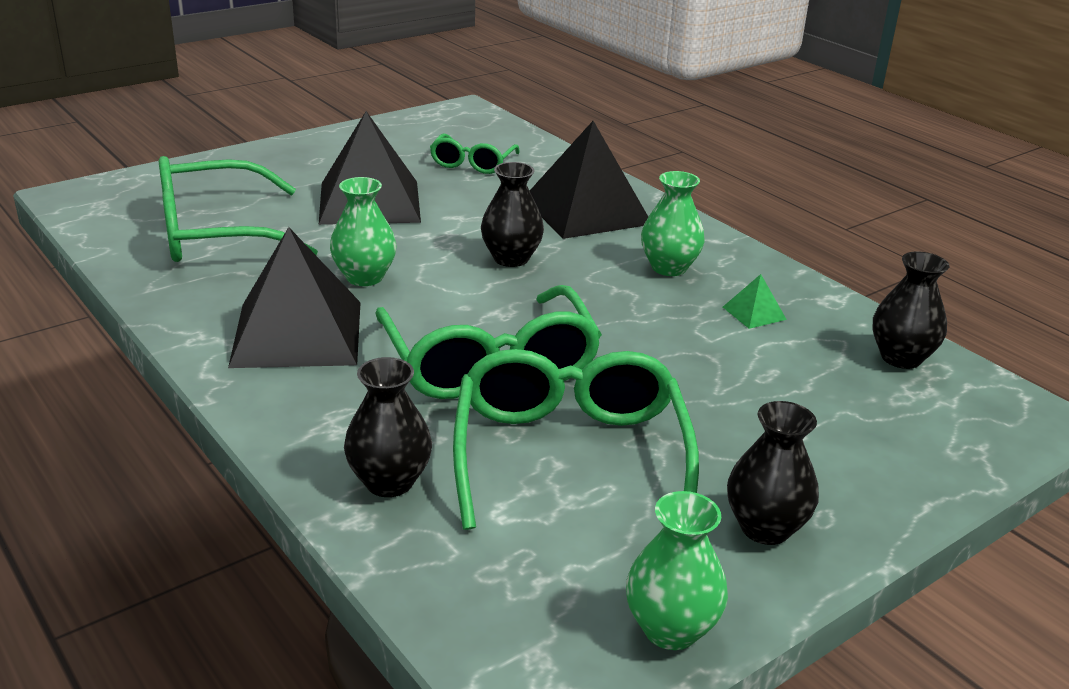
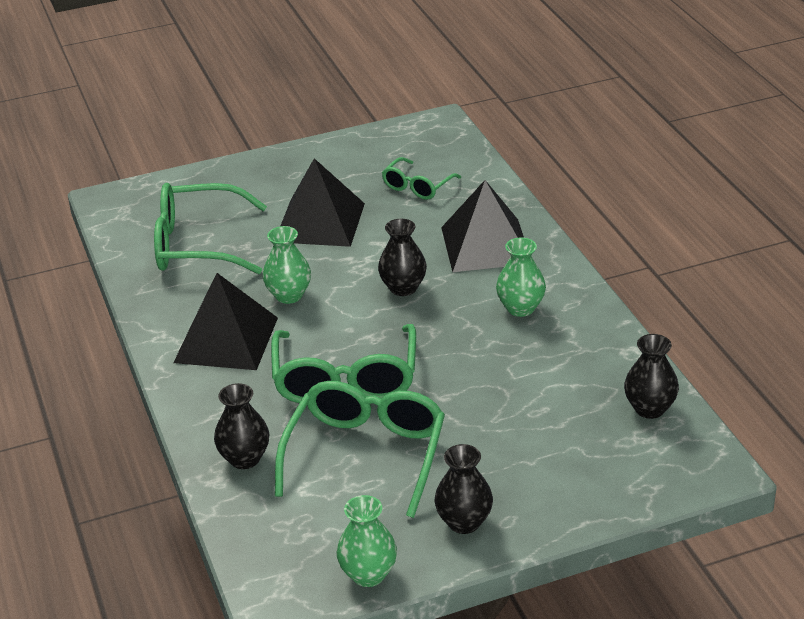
camera: 20 degrees right, 5 degrees up
(754, 313) = (562, 357): green pyramid -> none

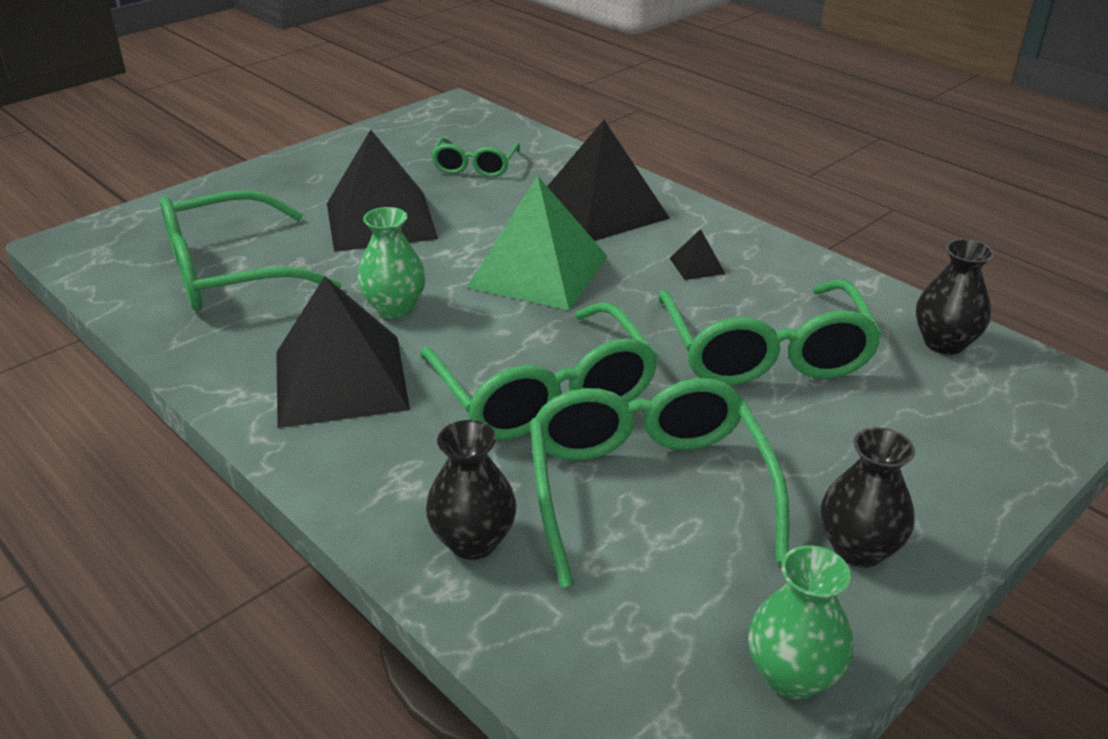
camera: 25 degrees left, 0 degrees up
(403, 288) = (538, 271): black vase -> green pyramid
(514, 386) = (766, 353): none -> green glasses
(520, 308) = (697, 266): green vase -> black pyramid

